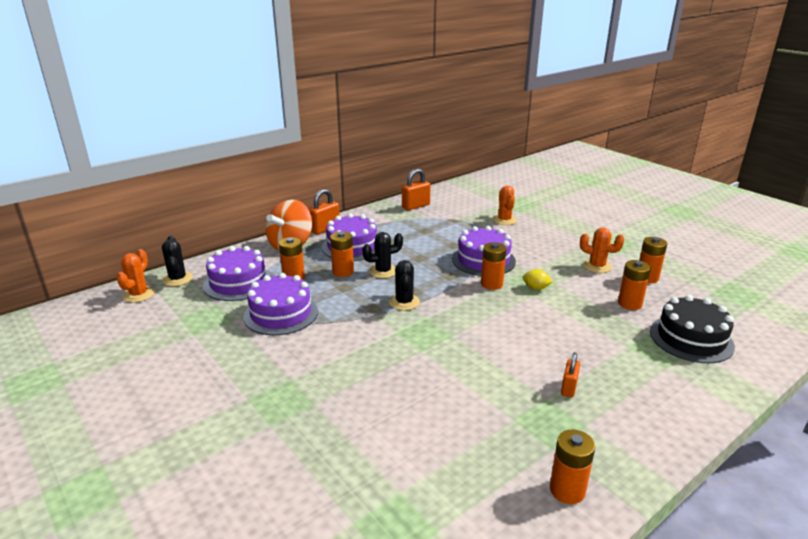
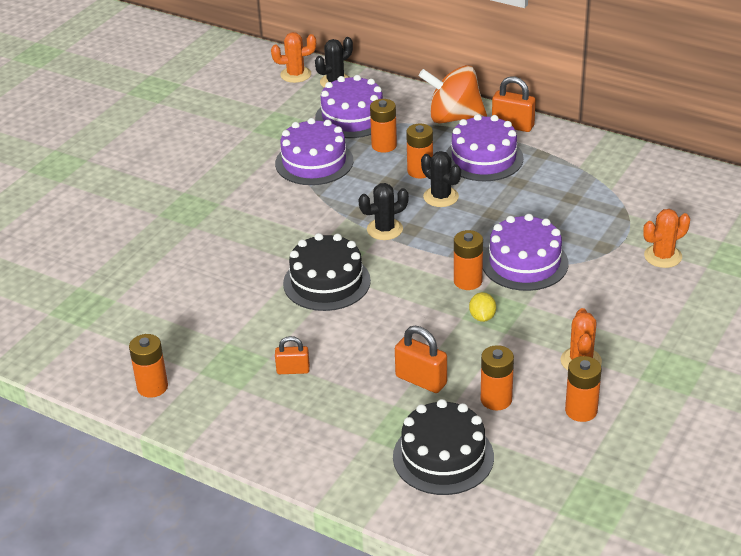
camera: 70 degrees right, 10 degrees up
(415, 206) = (641, 171): orange padlock -> orange padlock (421, 380)
(455, 344) = (326, 282): none -> black cake

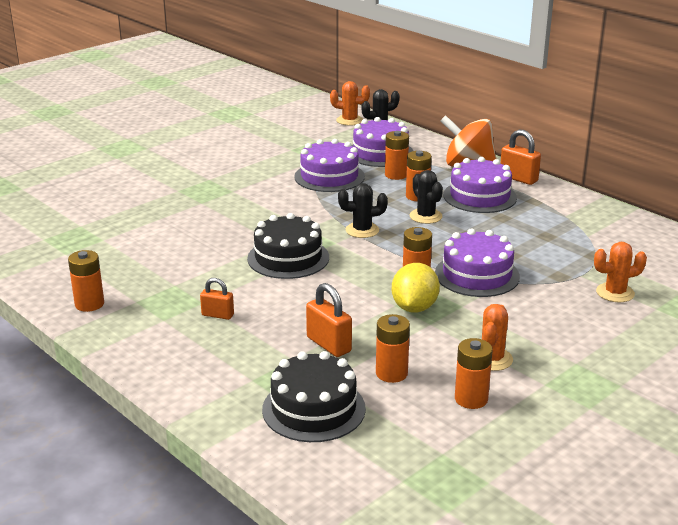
camera: 15 degrees right, 10 degrees down
(482, 317) = (414, 308): yellow lemon -> yellow lemon, size x1.79

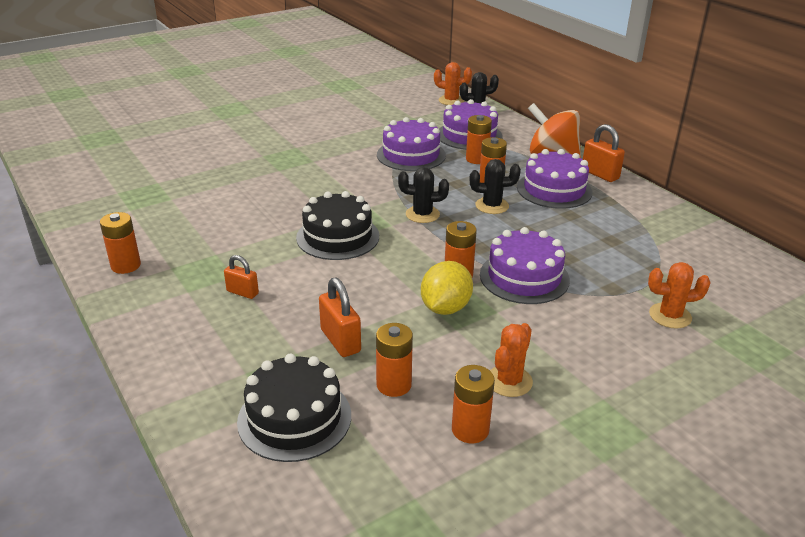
camera: 10 degrees right, 5 degrees up
(425, 216) = (492, 206): black cactus -> black cactus turned 75 degrees counterclockwise

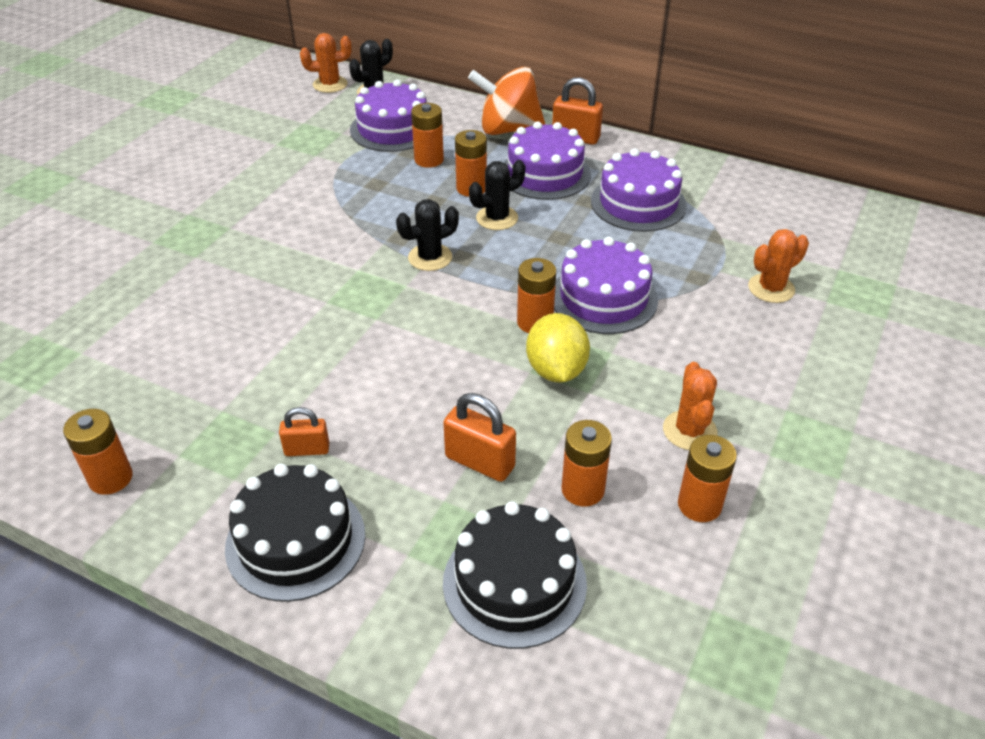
camera: 30 degrees left, 10 degrees up
(338, 237) = (356, 325): black cake -> black cake (295, 541)
(411, 155) = (347, 178): purple cake -> purple cake (638, 203)

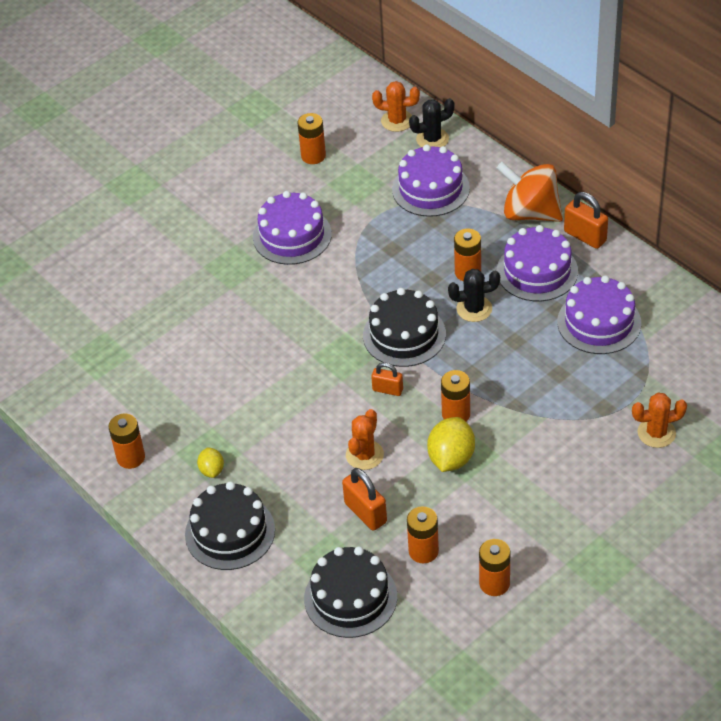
camera: 25 degrees right, 5 degrees up
(239, 464) = (212, 470): none -> yellow lemon
(307, 449) = (257, 472): orange padlock -> orange padlock (387, 390)
(429, 160) = (446, 232): orange battery -> orange battery (313, 156)
(430, 257) = (404, 335): black cactus -> black cake
(603, 298) = (519, 407): purple cake -> purple cake (292, 235)
(689, 431) = (519, 531): orange cactus -> orange cactus (364, 455)

